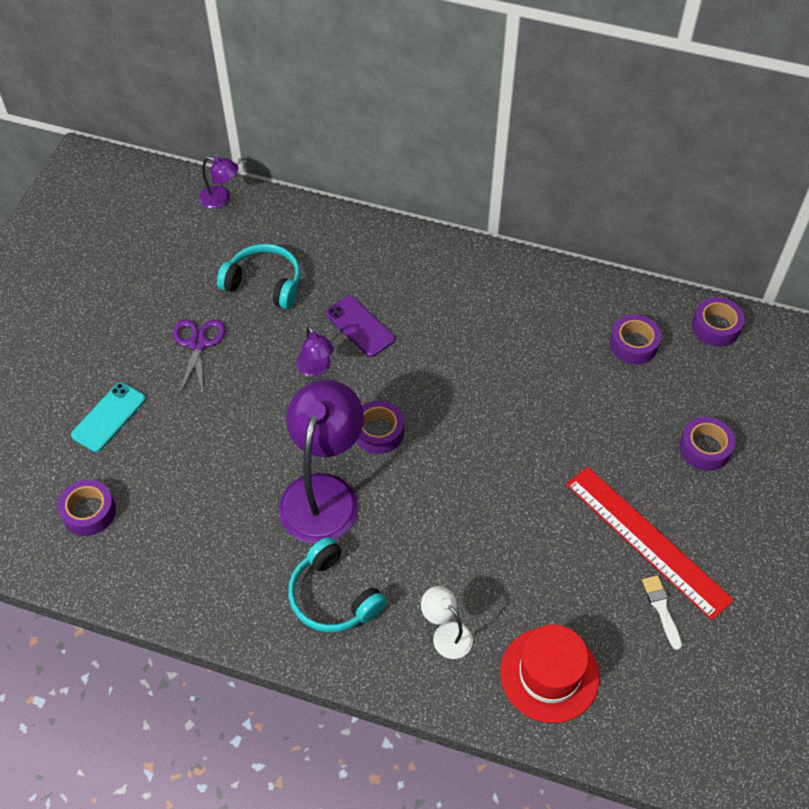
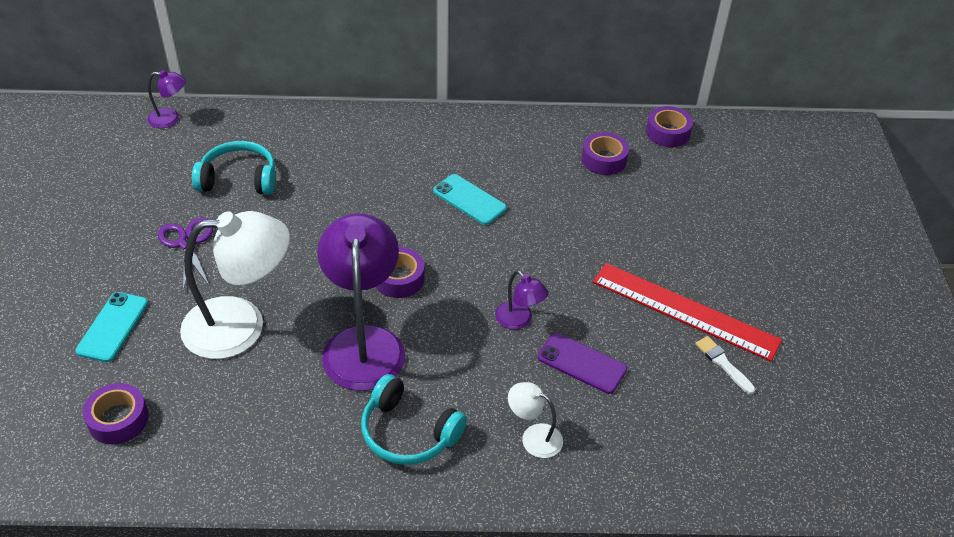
camera: 20 degrees left, 10 degrees down
(219, 445) = (241, 326): none -> white lamp
(316, 369) = (316, 239): purple lamp -> purple lamp (519, 320)
(360, 326) = (347, 196): purple phone -> purple phone (582, 363)
(478, 360) = (469, 200): none -> turquoise phone
(549, 674) = (646, 446): red hat -> none
(705, 448) = (701, 226): purple tape -> none

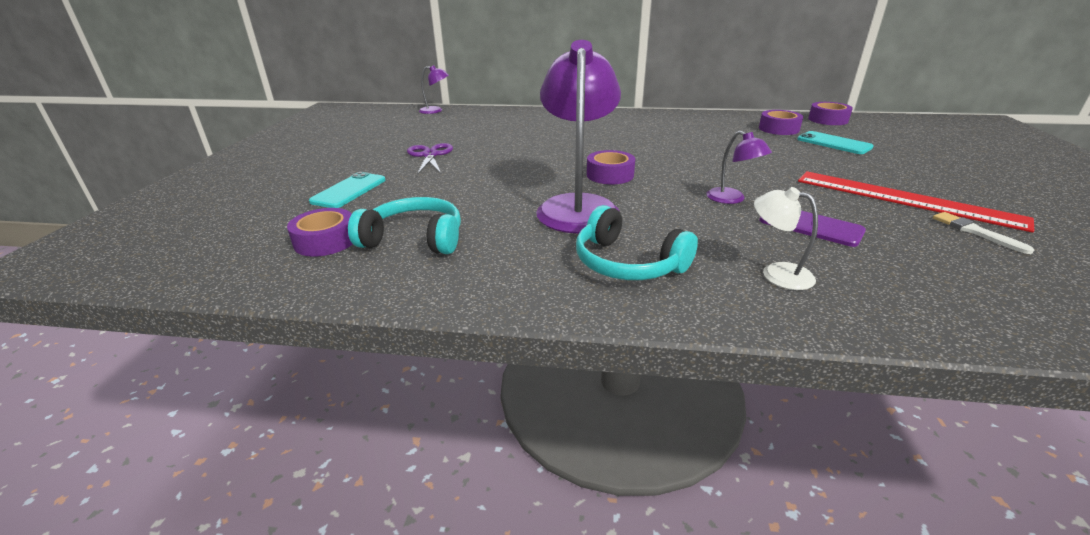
camera: 10 degrees right, 15 degrees down
(239, 179) = (479, 132): turquoise headphones -> turquoise headphones (414, 239)
(241, 326) = (463, 194): white lamp -> none
(469, 200) = (668, 142): turquoise phone -> turquoise phone (834, 143)

